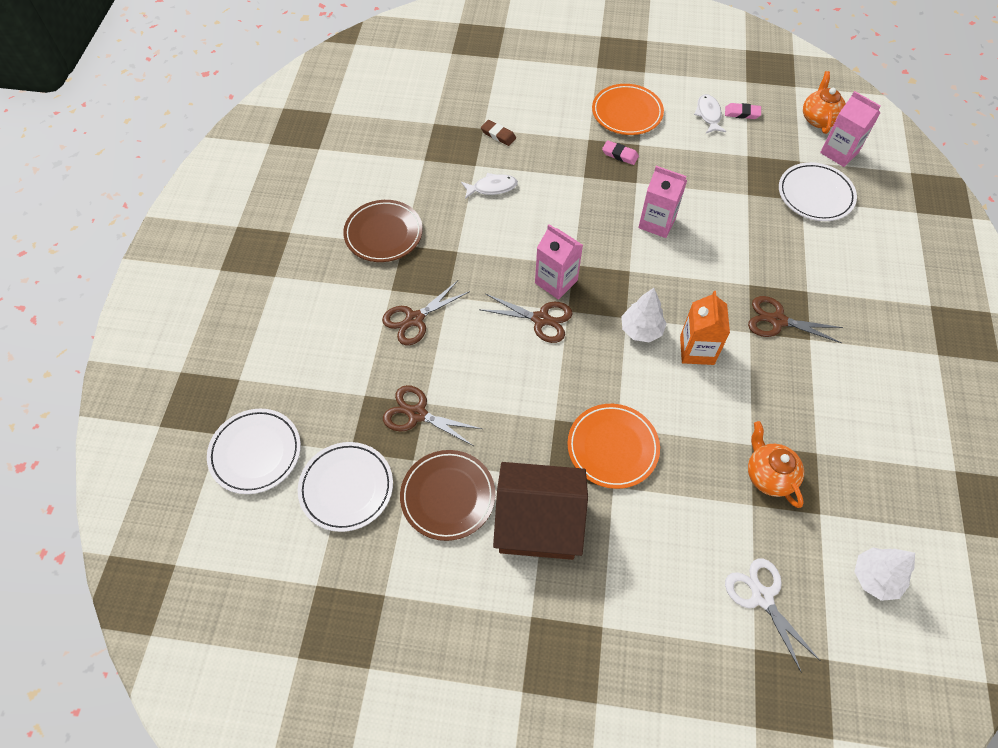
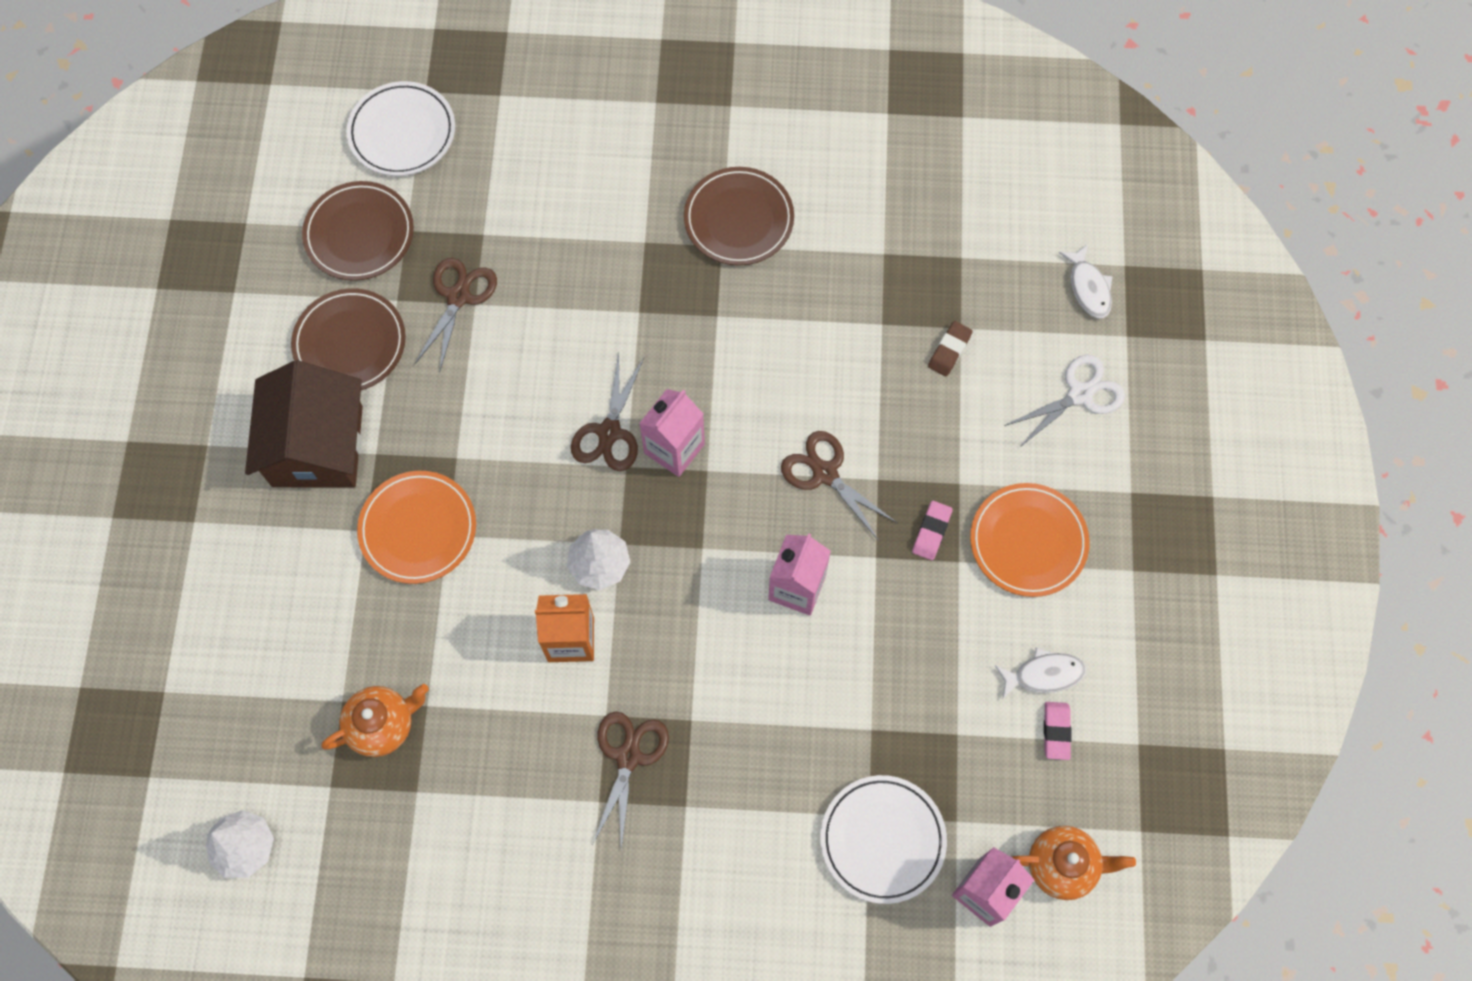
camera: 85 degrees right, 10 degrees up
(346, 488) = (359, 234): white plate -> brown plate
(414, 319) = (599, 276): brown scissors -> brown scissors (825, 473)
(492, 187) = (840, 351): white fish -> white fish (1088, 288)
(762, 597) = (224, 704): white scissors -> white scissors (1080, 394)

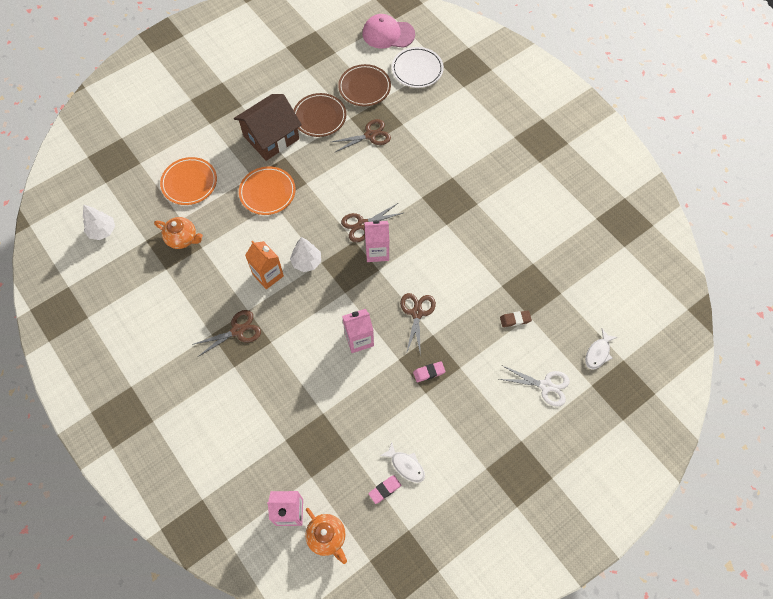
camera: 50 degrees right, 5 degrees down
(290, 118) = (388, 34): none -> pink cap
(739, 219) = (494, 201): brown plate -> none
(882, 840) = (279, 453): white plate -> none
(1028, 542) = (459, 414): orange plate -> orange plate (189, 183)

